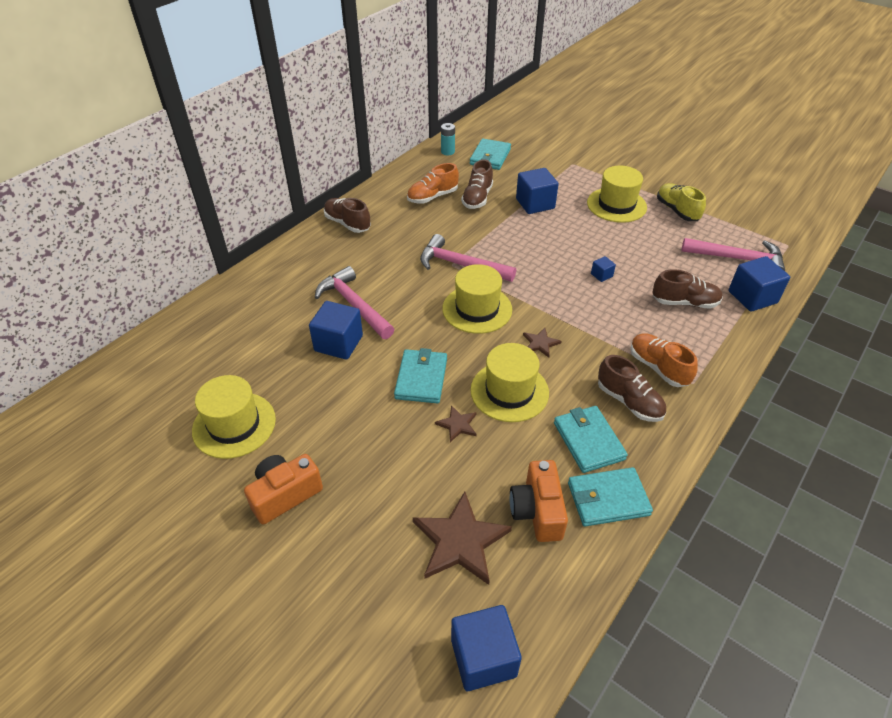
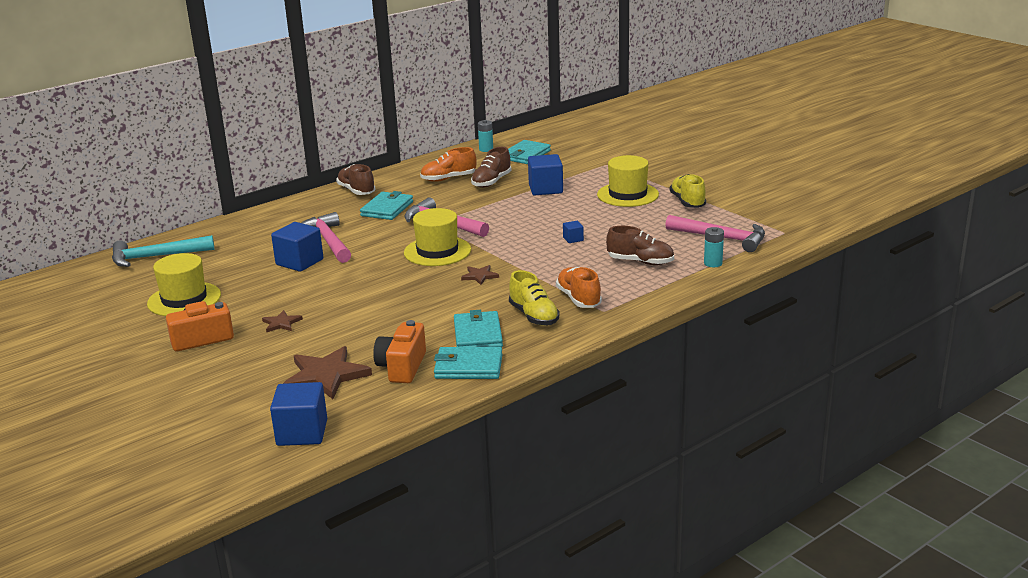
camera: 15 degrees right, 20 degrees down
(171, 353) = (156, 257): none -> turquoise hammer
(421, 378) = (357, 287): turquoise wallet -> turquoise wallet (387, 209)
(457, 424) = (369, 315): brown star -> brown star (281, 323)
(509, 391) = (429, 301): yellow hat -> none
(629, 402) = (534, 316): brown shoe -> yellow shoe
(752, 297) = (713, 263): blue cube -> turquoise battery

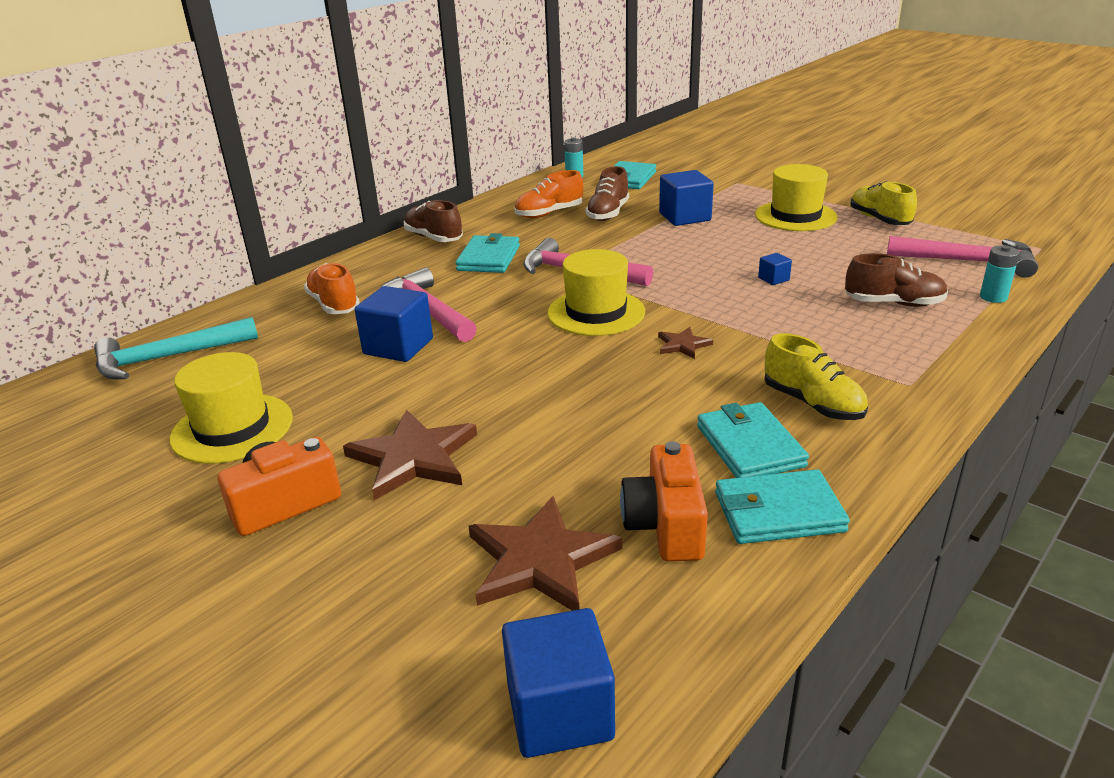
camera: 10 degrees left, 5 degrees up
(281, 323) = (413, 457): brown star -> brown star, size x2.00
(578, 299) = (856, 368): orange shoe -> orange shoe (334, 305)

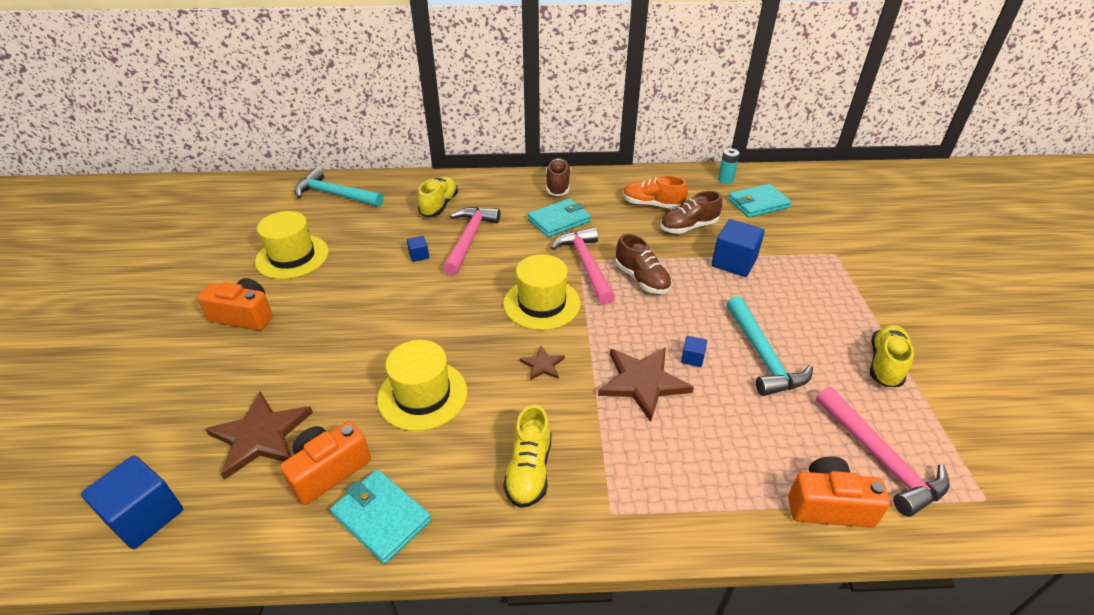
camera: 45 degrees right, 10 degrees up
(334, 305) = (439, 205): orange shoe -> yellow shoe
(398, 346) = (419, 255): blue cube -> blue cube, size x0.48
(413, 457) = (316, 332): brown star -> brown star (643, 382)
(750, 446) = (446, 464): turquoise wallet -> none
(795, 216) = (819, 314): yellow hat -> yellow hat (422, 395)
(810, 253) = (762, 355): none -> turquoise hammer
(893, 303) = (735, 445): brown shoe -> brown shoe (642, 279)
(993, 297) = (828, 505): turquoise battery -> orange camera

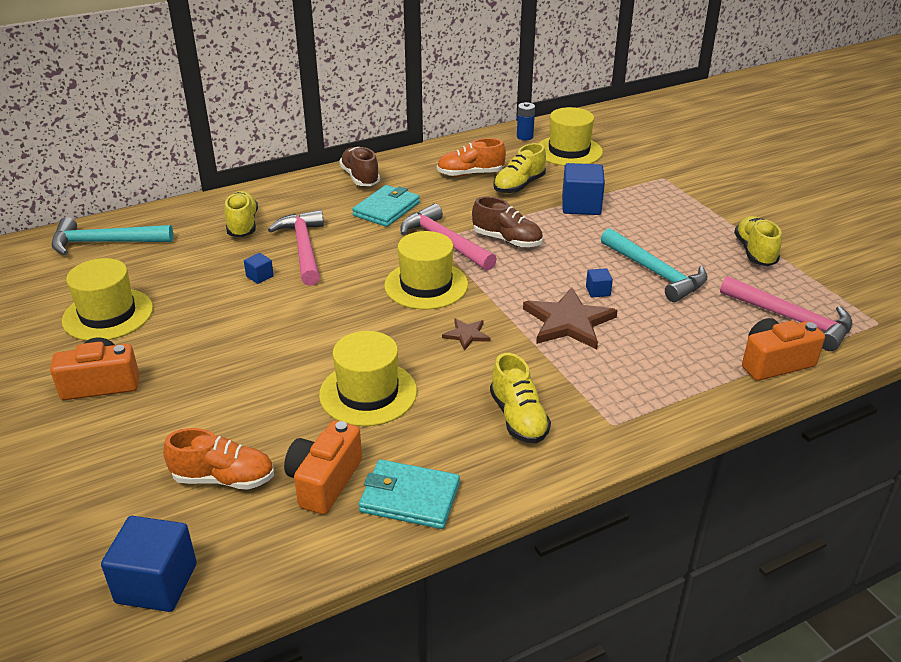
camera: 25 degrees left, 5 degrees down
(260, 436) = (224, 478): brown star -> orange shoe
(688, 227) = (519, 186): brown shoe -> yellow shoe
(725, 180) = (524, 137): turquoise battery -> blue battery
(758, 203) = (569, 151): turquoise wallet -> yellow hat

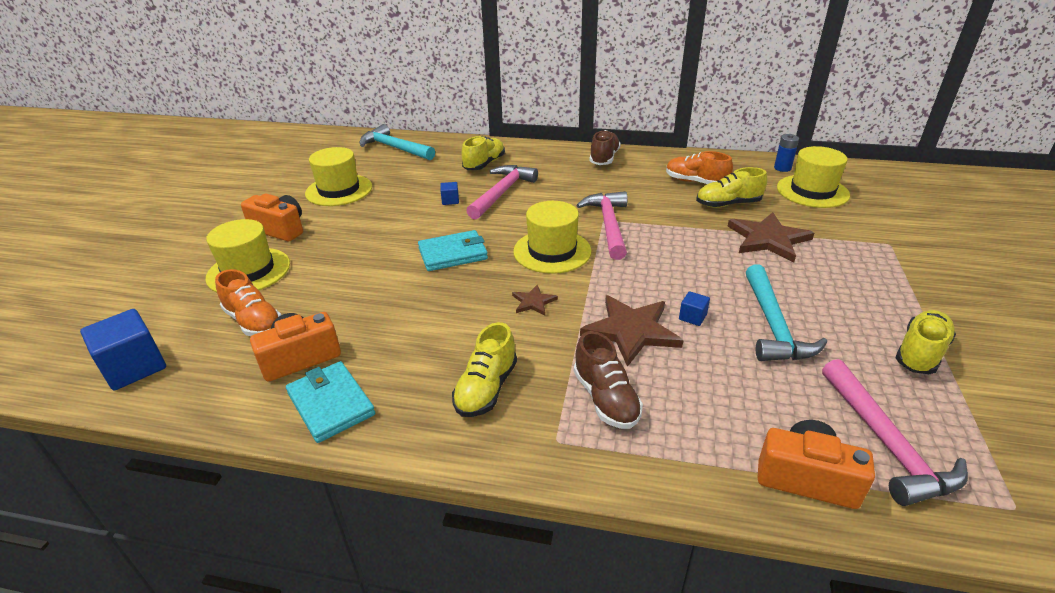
camera: 40 degrees right, 0 degrees up
(368, 393) = (409, 310): yellow hat -> yellow hat (248, 271)
(386, 209) = (595, 186): turquoise wallet -> turquoise wallet (453, 254)
(507, 240) = (662, 243): brown shoe -> brown shoe (606, 399)
(581, 205) = (768, 239): blue cube -> brown star

